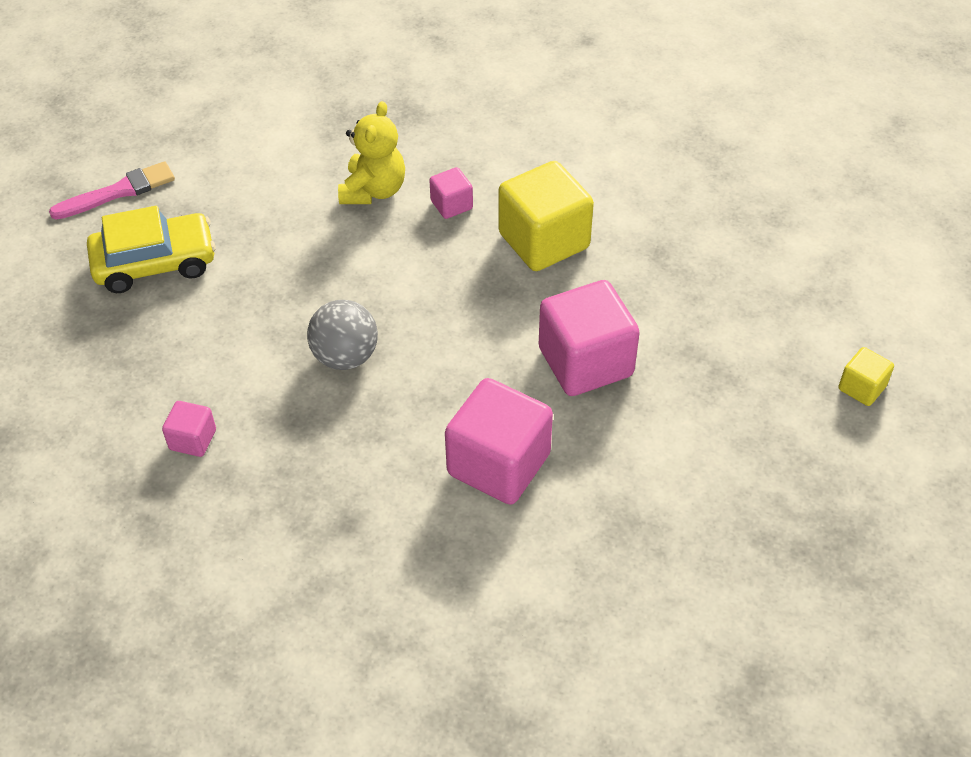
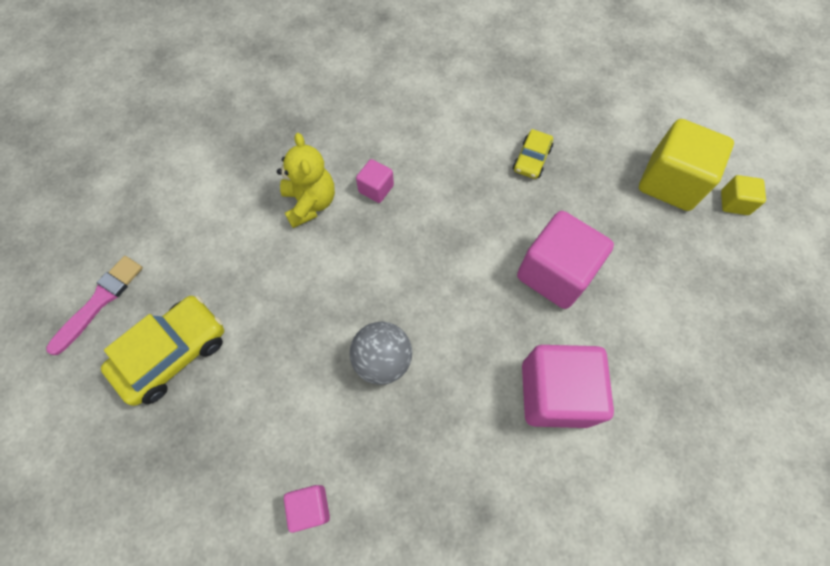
camera: 30 degrees left, 15 degrees up
(544, 241) = (460, 188): yellow cube -> yellow cube (670, 182)
(647, 246) = (531, 159): none -> yellow car

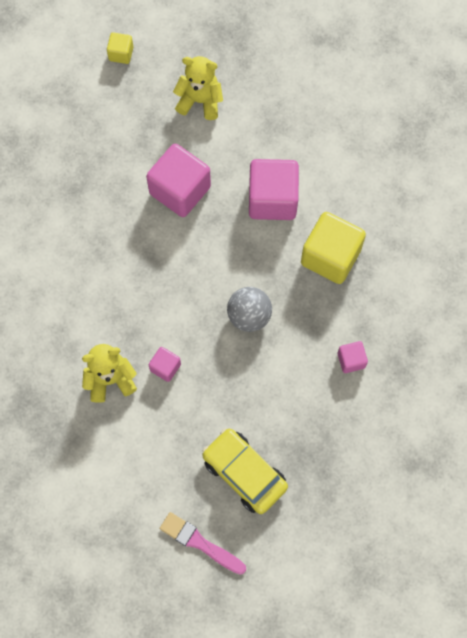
camera: 90 degrees left, 5 degrees up
(376, 189) = (97, 325): pink cube -> pink cube (165, 367)
(531, 159) = (73, 198): yellow car -> none
(670, 182) = (100, 96): yellow cube -> yellow cube (330, 257)
(689, 296) = (200, 101): none -> yellow teddy bear

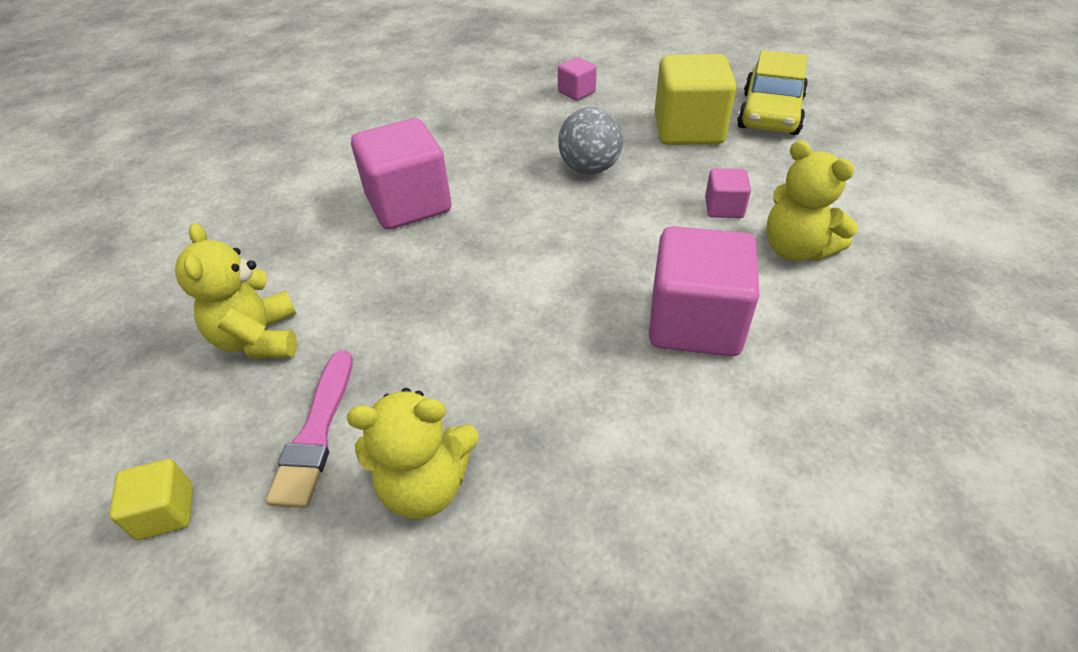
camera: 115 degrees left, 25 degrees down
(77, 144) = (425, 485): none -> yellow teddy bear
(180, 190) = (447, 297): pink cube -> pink cube (695, 323)
(200, 543) = (875, 115): pink brush -> pink brush (316, 433)
(330, 257) = (462, 138): yellow cube -> yellow cube (688, 129)

